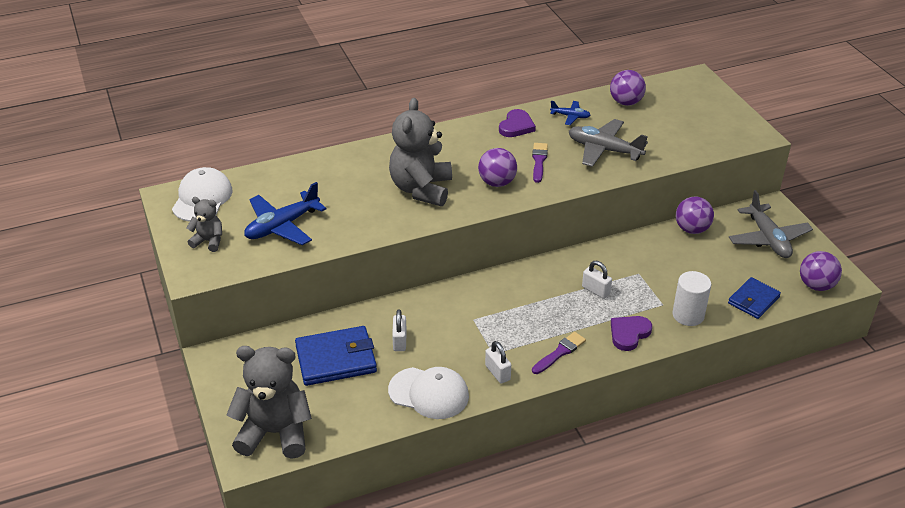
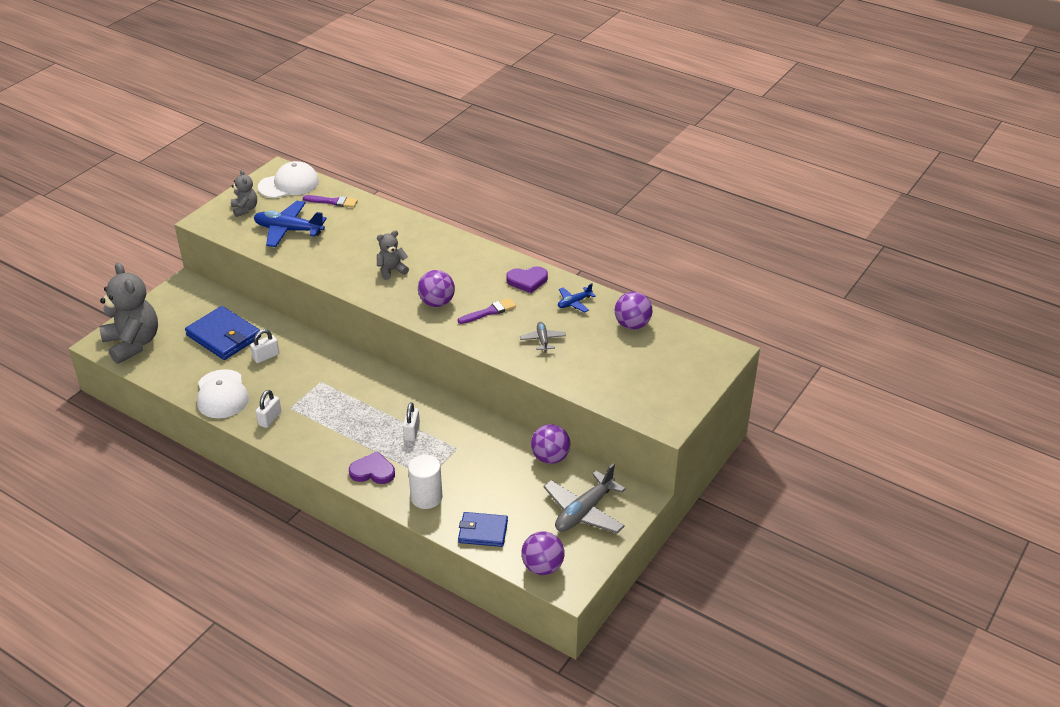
camera: 55 degrees right, 0 degrees up
(421, 189) = (391, 270): grey teddy bear -> grey teddy bear, size x0.50
(560, 352) = (318, 442): purple brush -> purple brush (332, 202)
(570, 116) = (574, 303): blue plane -> blue plane turned 75 degrees clockwise
(604, 150) = (542, 340): grey plane -> grey plane, size x0.52

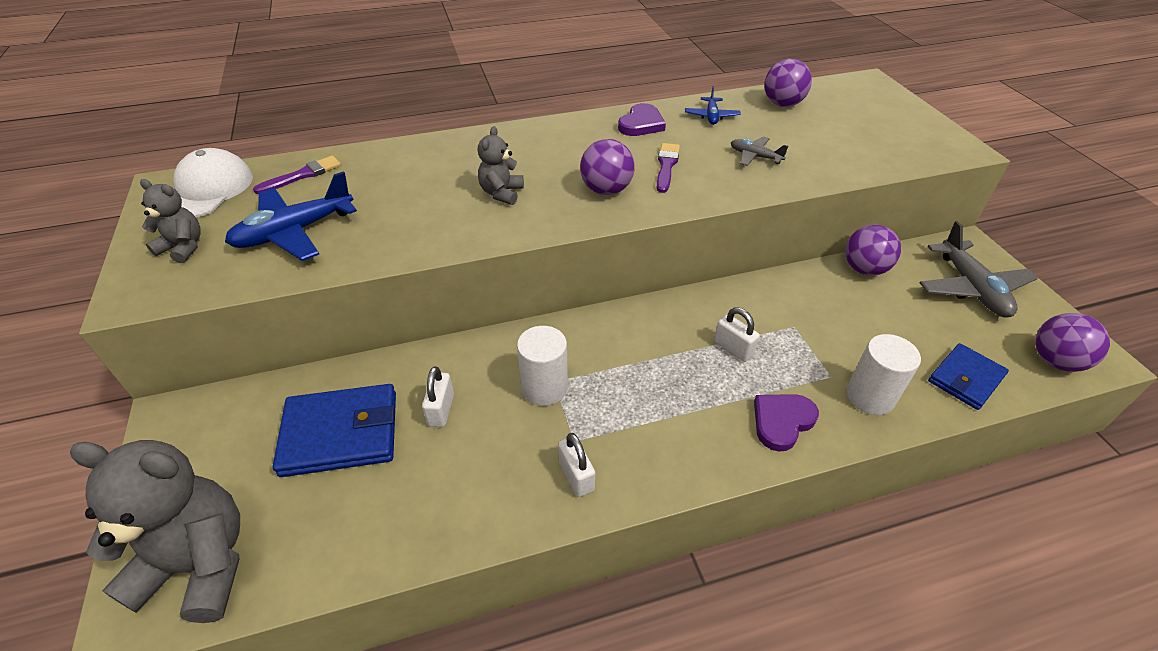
camera: 50 degrees left, 5 degrees up
(222, 394) = (463, 506): white cap -> none
(313, 380) = (544, 388): none -> white cylinder

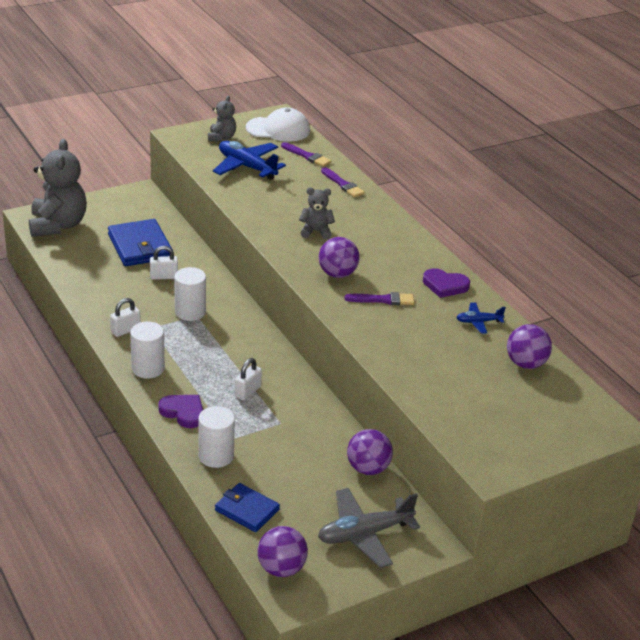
camera: 75 degrees right, 10 degrees down
(395, 157) = (343, 184): none -> purple brush
(679, 454) = (148, 368): none -> white cylinder
(755, 156) = (418, 344): grey plane -> none

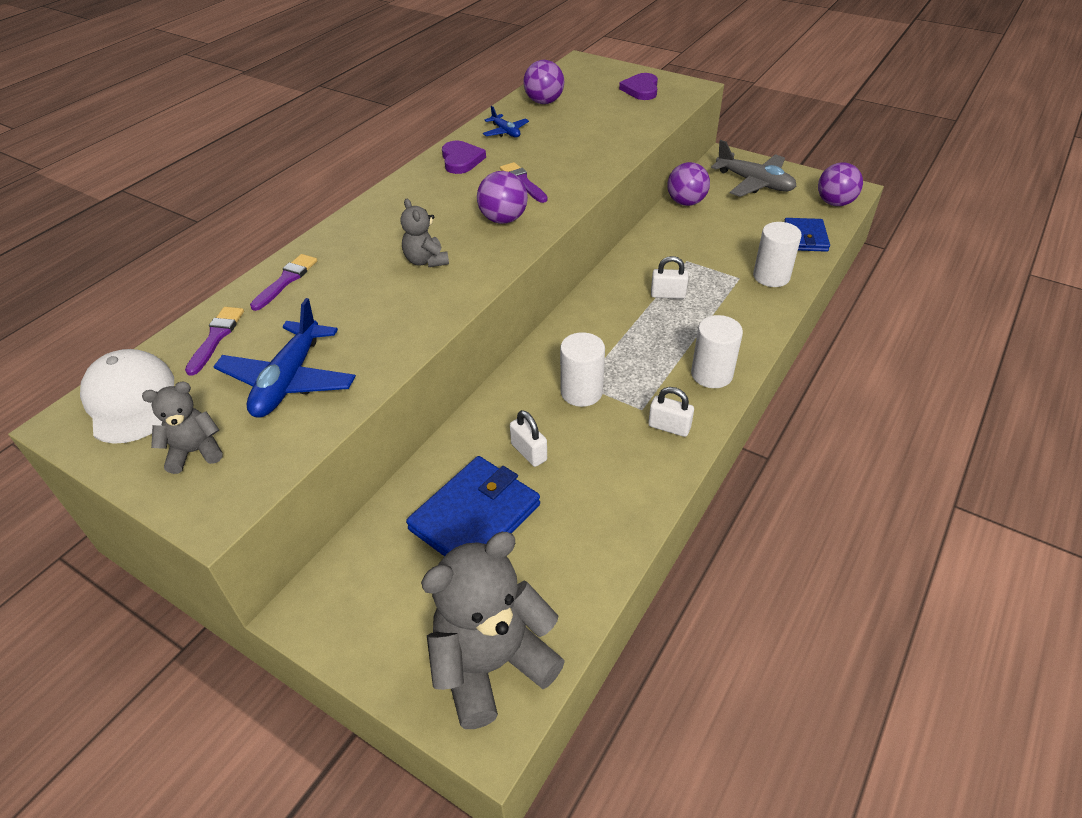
camera: 115 degrees left, 10 degrees up
(183, 412) = (743, 319): purple heart -> purple heart (641, 89)

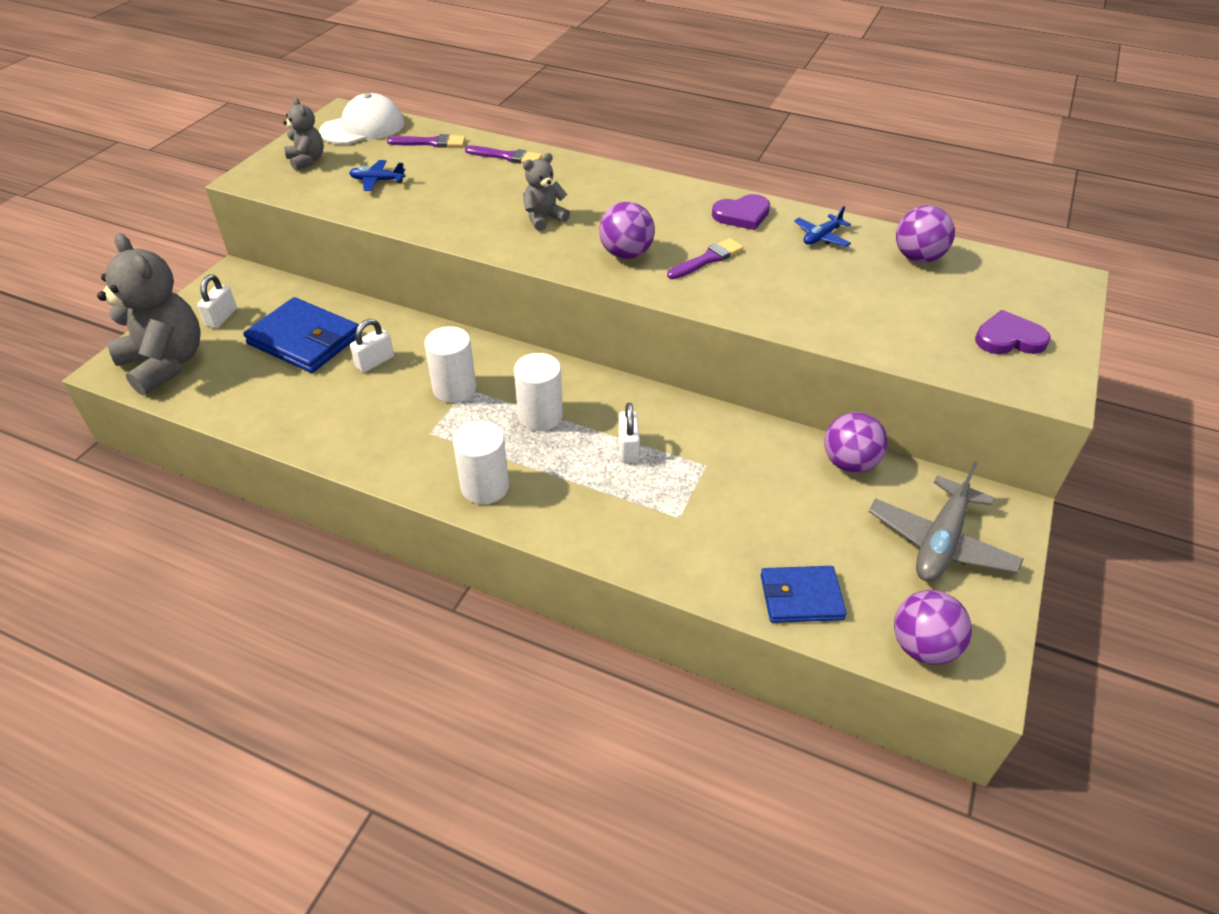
camera: 80 degrees right, 0 degrees up
(289, 380) = (377, 181): blue plane -> blue plane, size x0.52
(669, 427) = (402, 453): white padlock -> white padlock (221, 317)
(771, 276) = (689, 550): white cylinder -> white cylinder (540, 416)

